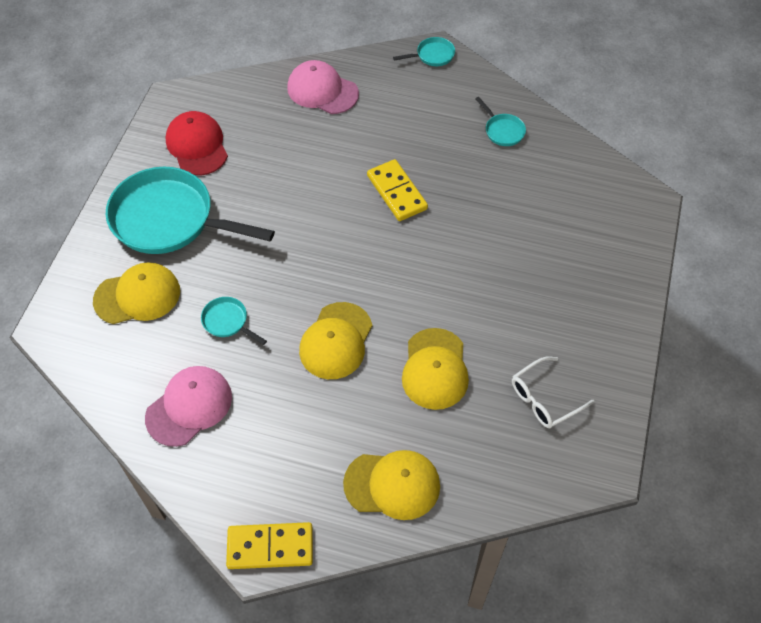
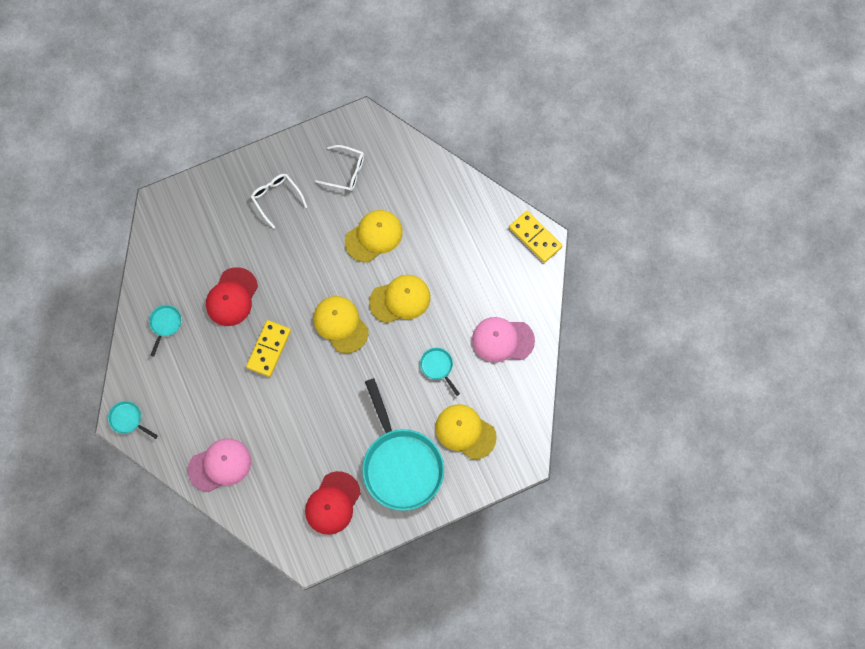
camera: 130 degrees left, 15 degrees up
(227, 321) = (438, 367): turquoise pan -> turquoise pan turned 150 degrees clockwise
(322, 91) = (220, 465): pink cap -> pink cap turned 105 degrees counterclockwise
(392, 485) = (456, 208): yellow cap -> yellow cap (340, 324)
(482, 197) = (232, 297): none -> red cap
(567, 307) = (276, 198): none -> white glasses

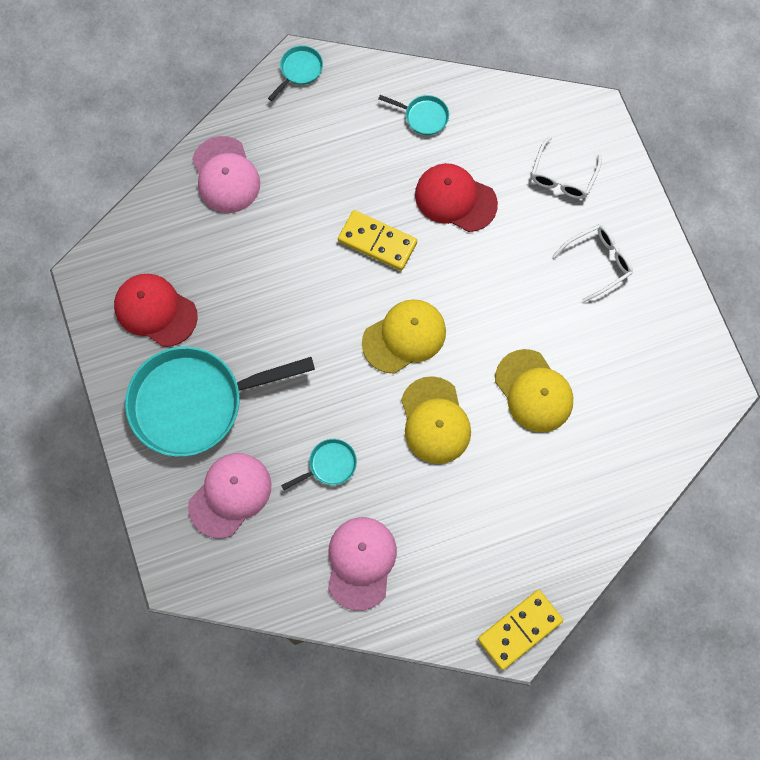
camera: 95 degrees right, 0 degrees up
(346, 172) = (636, 359): white glasses -> white glasses (562, 176)
(465, 432) = (230, 495): yellow cap -> pink cap

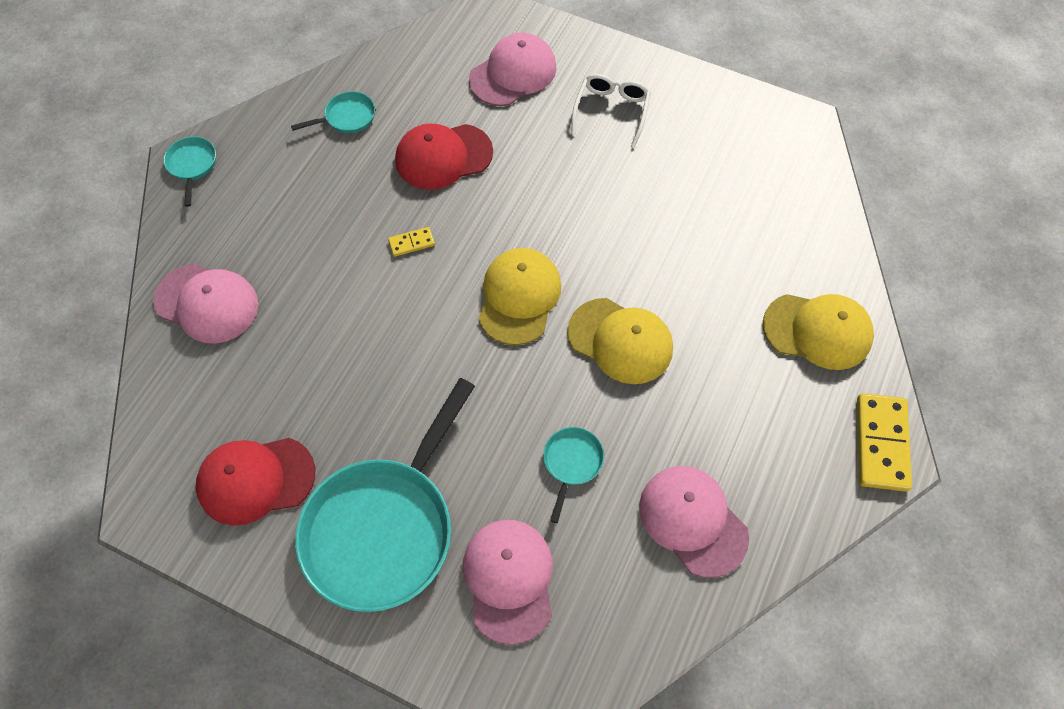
camera: 45 degrees left, 10 degrees down
(377, 242) = (411, 243): yellow domino -> yellow domino, size x0.49
(534, 391) = (672, 246): yellow cap -> yellow cap (818, 331)
(562, 176) = (513, 73): white glasses -> pink cap

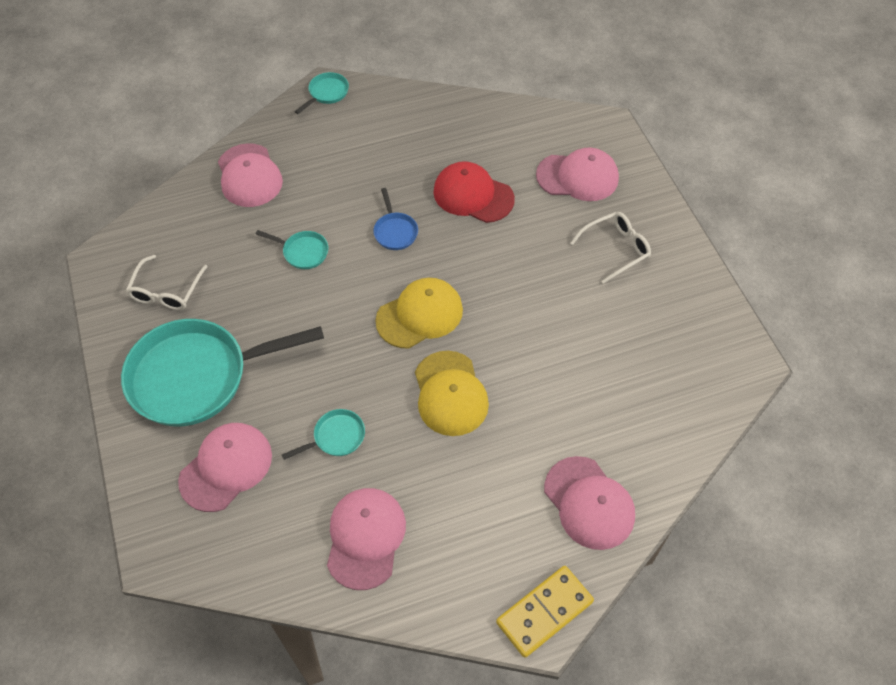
camera: 45 degrees right, 5 degrees down
(255, 480) = (166, 291): red cap -> white glasses
(347, 117) = (443, 129): turquoise pan -> turquoise pan (303, 252)
(411, 243) = (395, 231): yellow domino -> blue pan
(818, 331) = (589, 503): yellow cap -> pink cap

